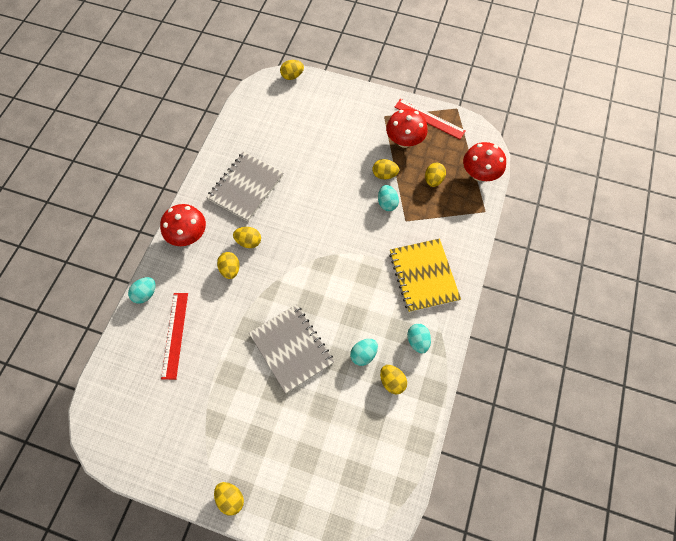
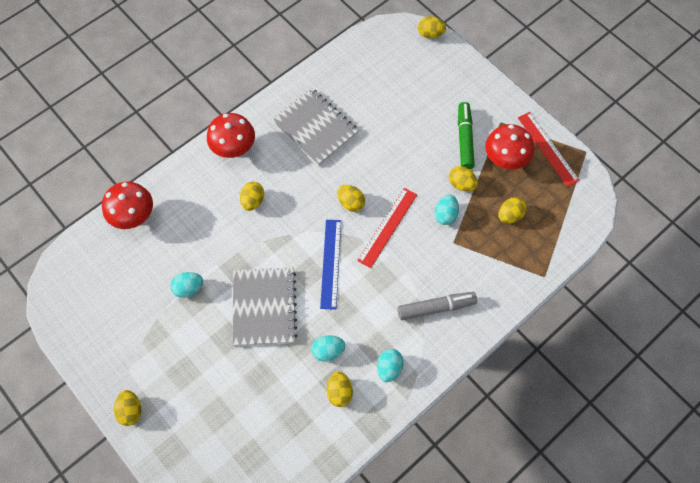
camera: 30 degrees right, 0 degrees up
(145, 294) = (164, 184): turquoise egg -> turquoise egg (189, 288)
(175, 335) = (168, 236): red ruler -> red ruler (387, 227)
(245, 187) = (315, 128): grey notebook -> grey notebook turned 75 degrees clockwise
(249, 242) = (286, 183): yellow egg -> yellow egg (350, 203)
(323, 285) = (331, 263): none -> blue ruler
(366, 140) = (464, 139): none -> green marker
(423, 276) = (436, 308): yellow notebook -> grey marker
(479, 174) = (564, 234): red mushroom -> red mushroom (134, 216)

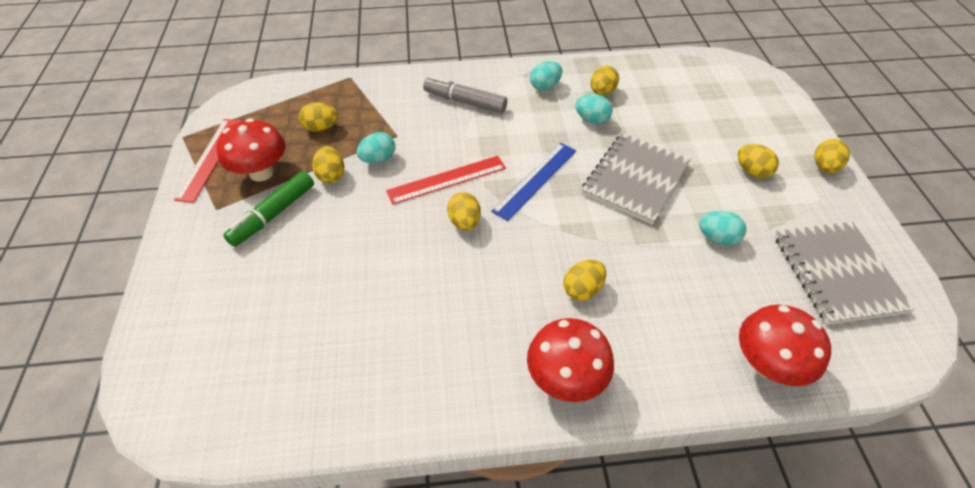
camera: 145 degrees left, 15 degrees down
(315, 128) = (430, 337): grey notebook -> grey notebook (837, 273)
(430, 34) = (137, 376): yellow egg -> yellow egg (752, 171)

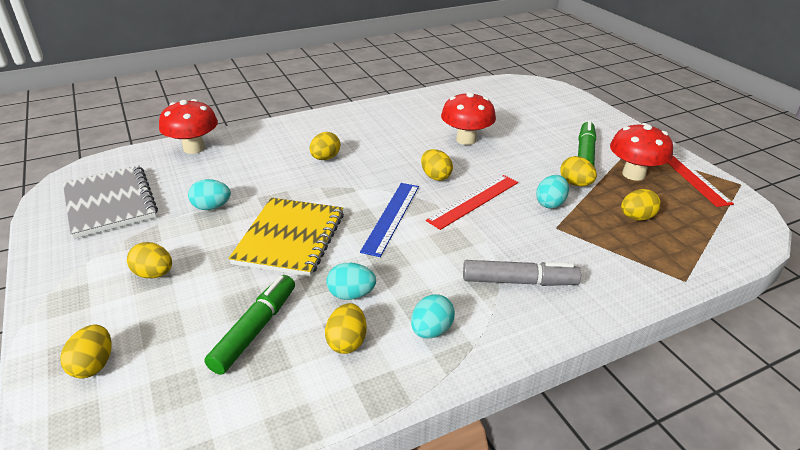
camera: 160 degrees right, 15 degrees down
(565, 378) = (326, 123): red mushroom -> red mushroom (466, 139)
(635, 179) = (290, 238): grey notebook -> yellow notebook
(663, 112) = (255, 330): none -> green marker
(824, 167) = (57, 299): yellow egg -> yellow egg (94, 365)

